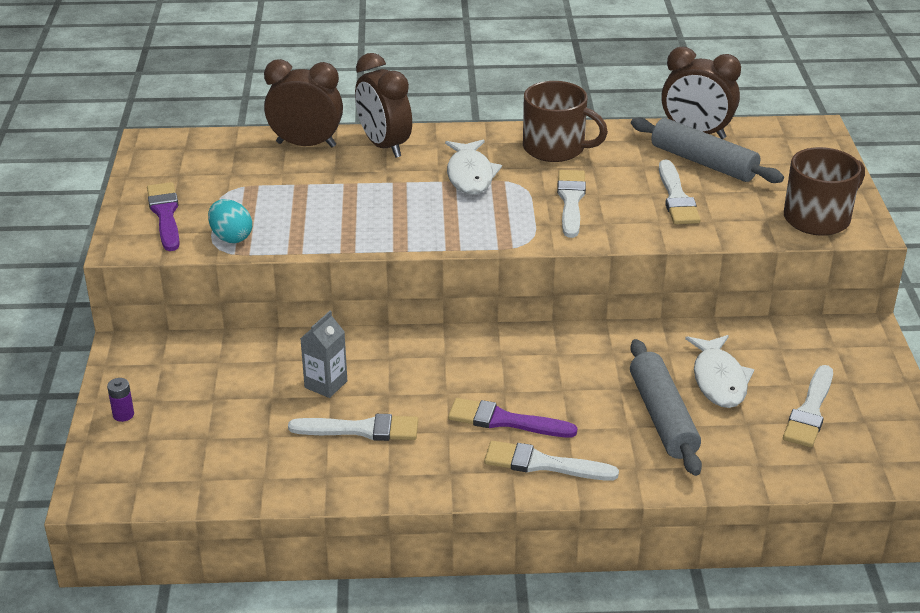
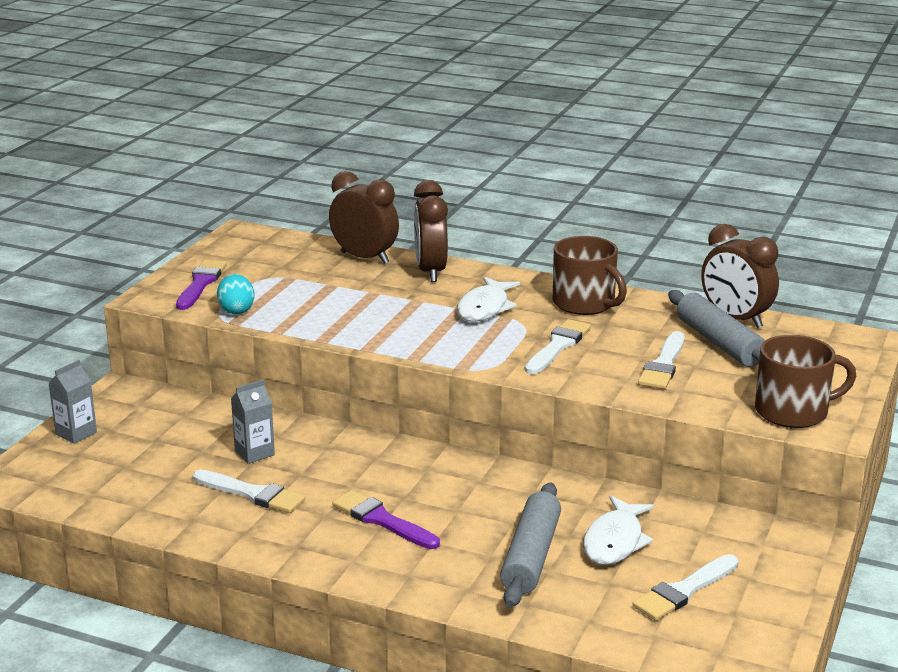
camera: 25 degrees right, 10 degrees down
(123, 415) = (76, 433): purple battery -> grey carton
(543, 464) = (384, 562): white brush -> none

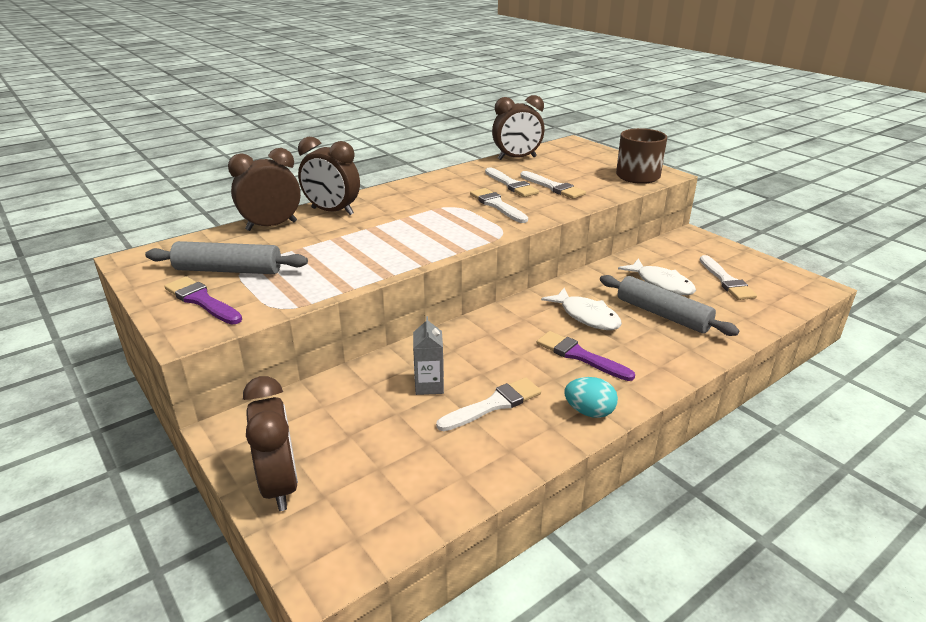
camera: 60 degrees left, 5 degrees up
(76, 433) = (280, 485): grey carton -> brown clock
(236, 310) = (281, 297): turquoise egg -> turquoise egg (589, 412)
(382, 520) = (579, 356): purple brush -> purple brush turned 60 degrees clockwise
(485, 308) = (414, 210): white fish -> white fish (586, 316)
(585, 303) = (448, 184): brown mug -> none
(634, 338) = (511, 185): none -> white brush
(719, 343) = (541, 169): grey rolling pin -> grey rolling pin (228, 270)

